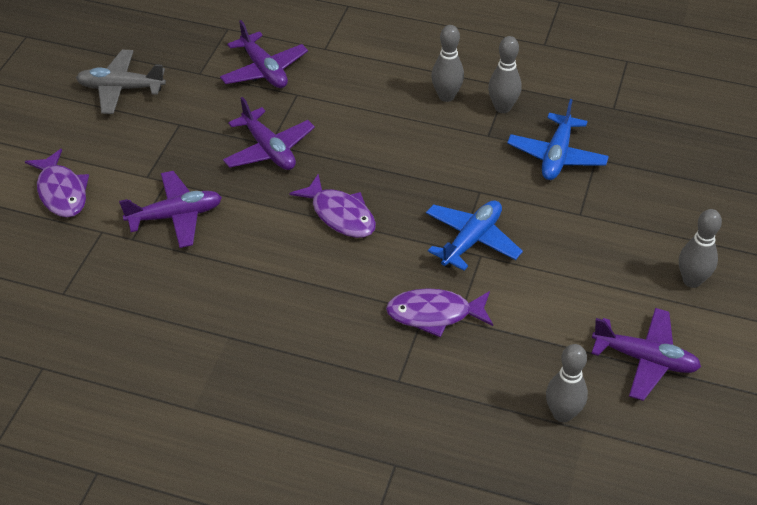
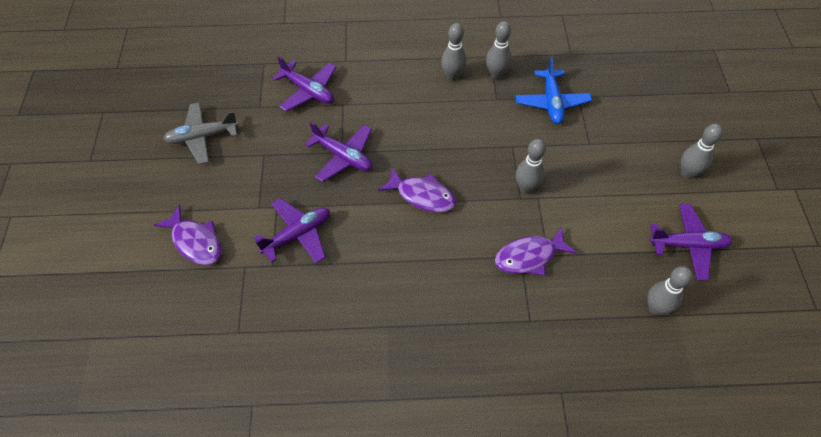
camera: 20 degrees left, 10 degrees up
(471, 240) = (526, 187): blue plane -> grey bowling pin

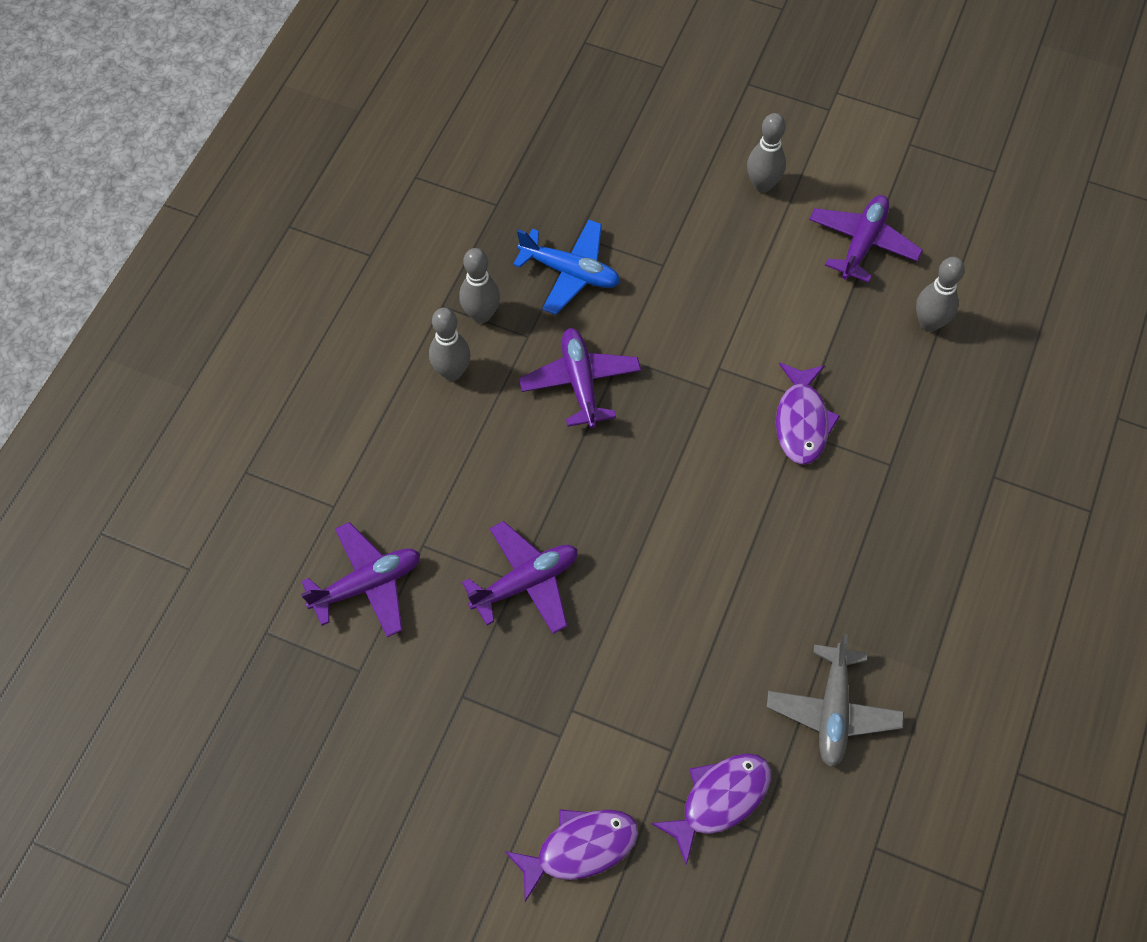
camera: 65 degrees left, 5 degrees up
(202, 137) = (377, 779): grey plane -> grey plane (833, 711)
(297, 235) = (636, 697): purple plane -> purple plane (580, 382)
(422, 195) = (647, 506): purple fish -> purple fish (719, 800)
(526, 187) = (696, 373): grey bowling pin -> none

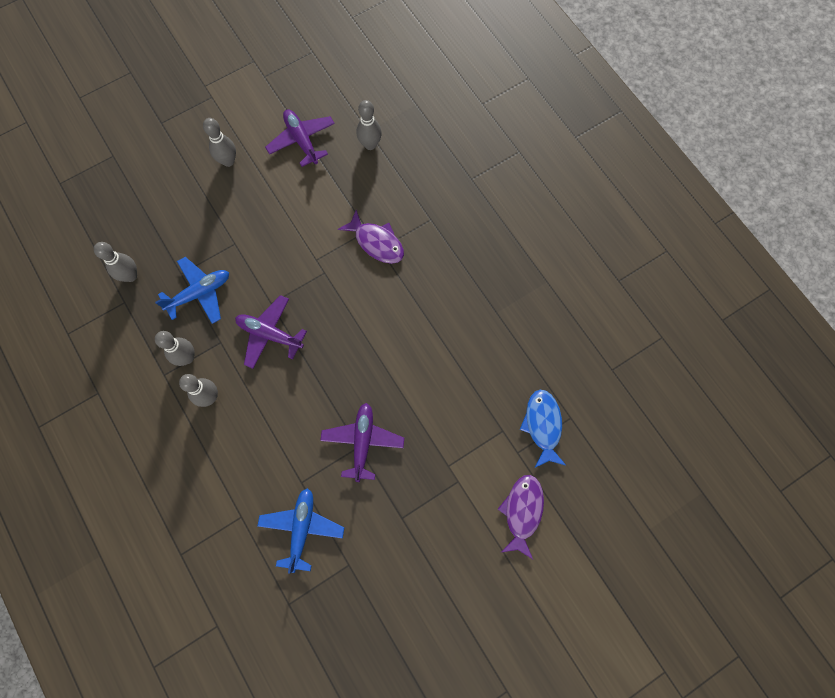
camera: 55 degrees left, 10 degrees up
(367, 584) = (302, 528): purple plane -> blue plane
(533, 188) = (130, 276): none -> grey bowling pin
(719, 800) = (542, 425): purple fish -> blue fish
(833, 711) = (535, 340): grey plane -> none

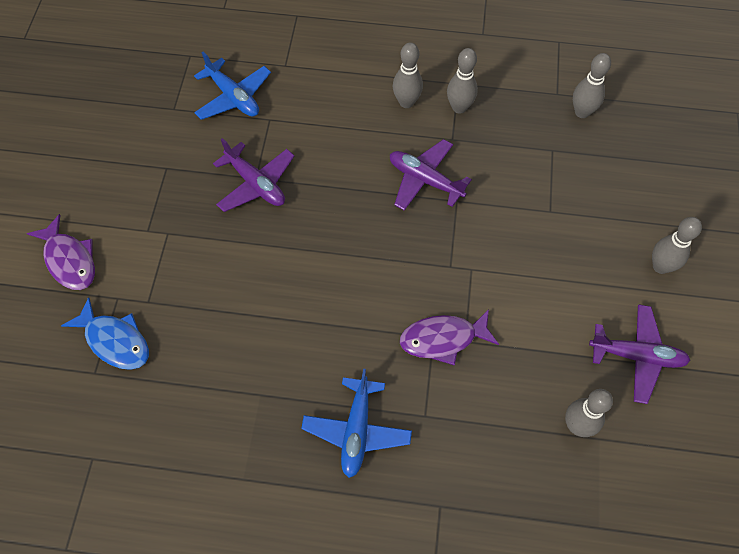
camera: 130 degrees right, 10 degrees down
(199, 293) = (517, 152): blue plane -> blue plane (357, 430)
(270, 334) = (425, 180): purple plane -> purple plane turned 120 degrees counterclockwise

